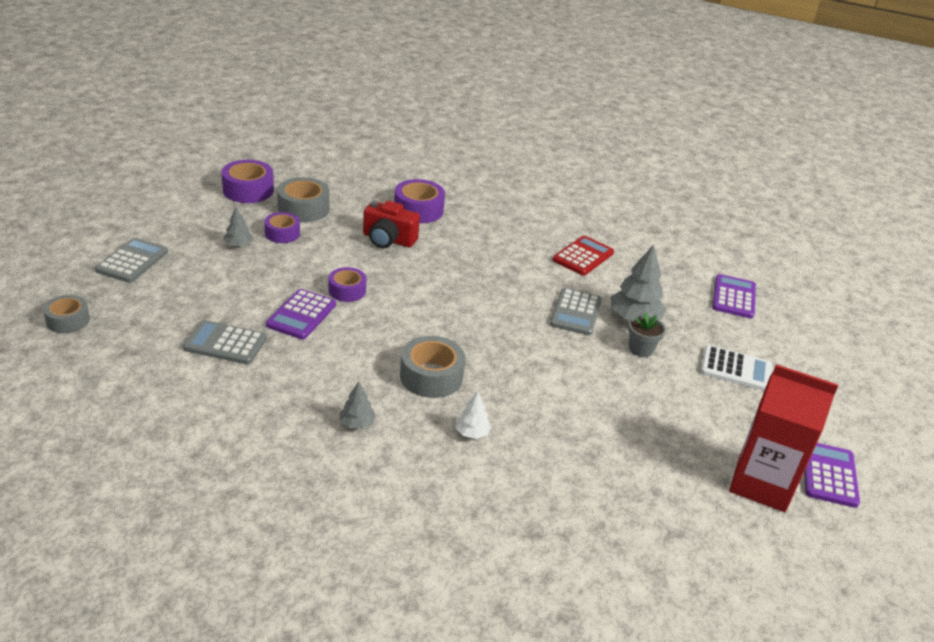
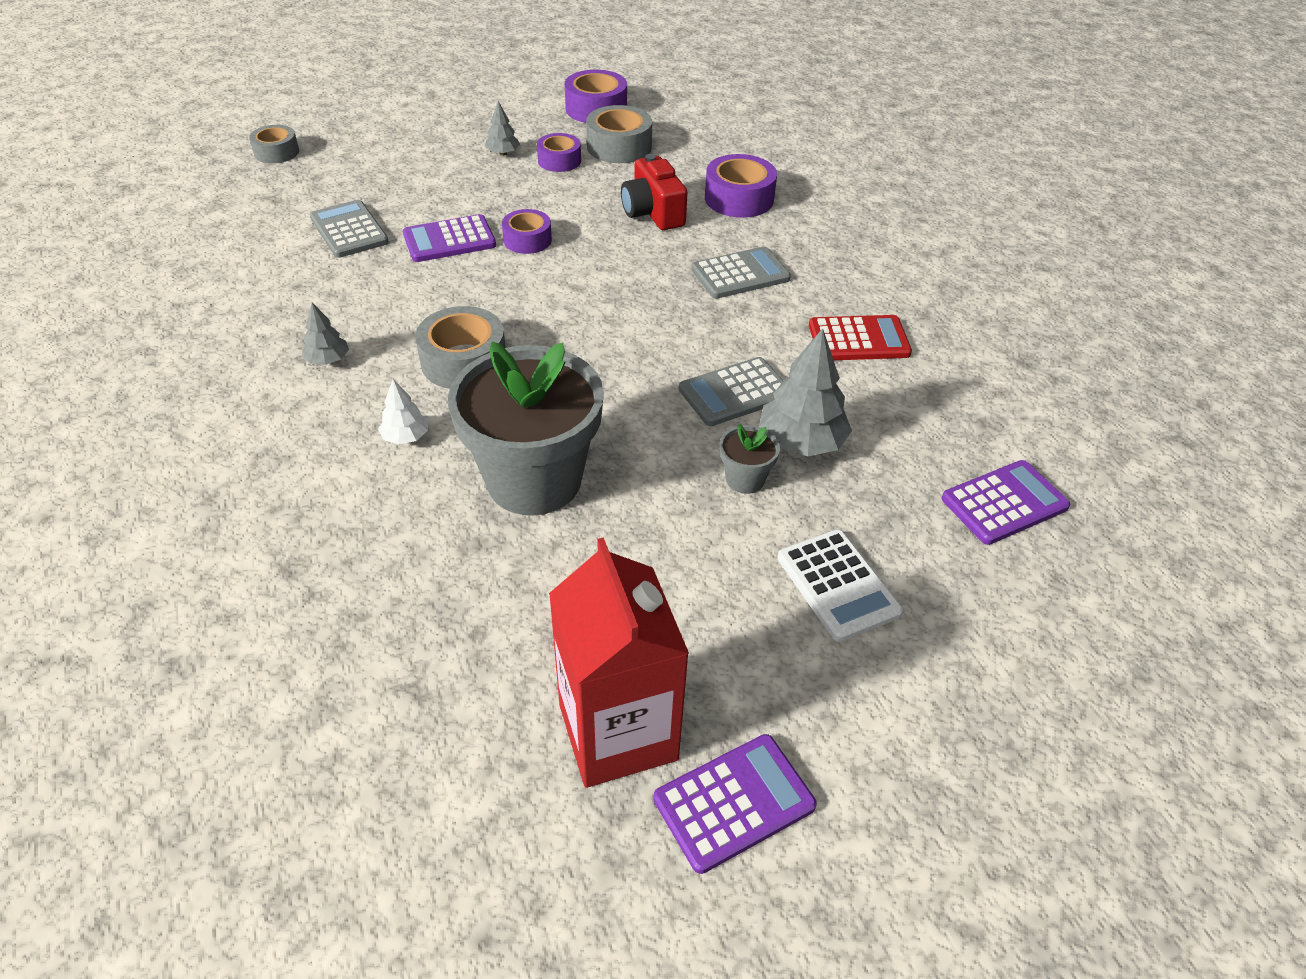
camera: 50 degrees right, 10 degrees up
(132, 261) = (397, 128): grey calculator -> grey calculator (740, 274)
(564, 410) = (534, 480): none -> grey flower pot

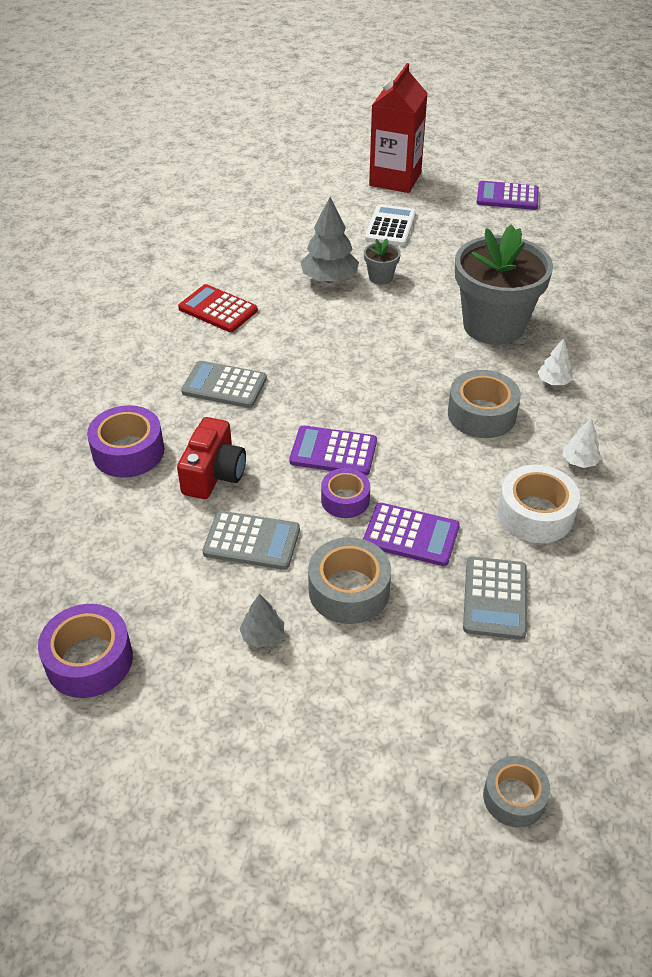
camera: 140 degrees left, 0 degrees up
(328, 360) = (579, 461): grey tree -> white tree
(349, 297) = (535, 514): none -> white tape
(559, 160) = (219, 589): purple tape -> none
(618, 732) = (534, 228): red carton -> red carton (395, 179)
(619, 147) = (142, 577): grey tape -> grey tape (349, 590)
(735, 392) = (332, 316): grey calculator -> grey calculator (251, 541)
(1004, 503) = (272, 217): purple calculator -> purple calculator (333, 451)

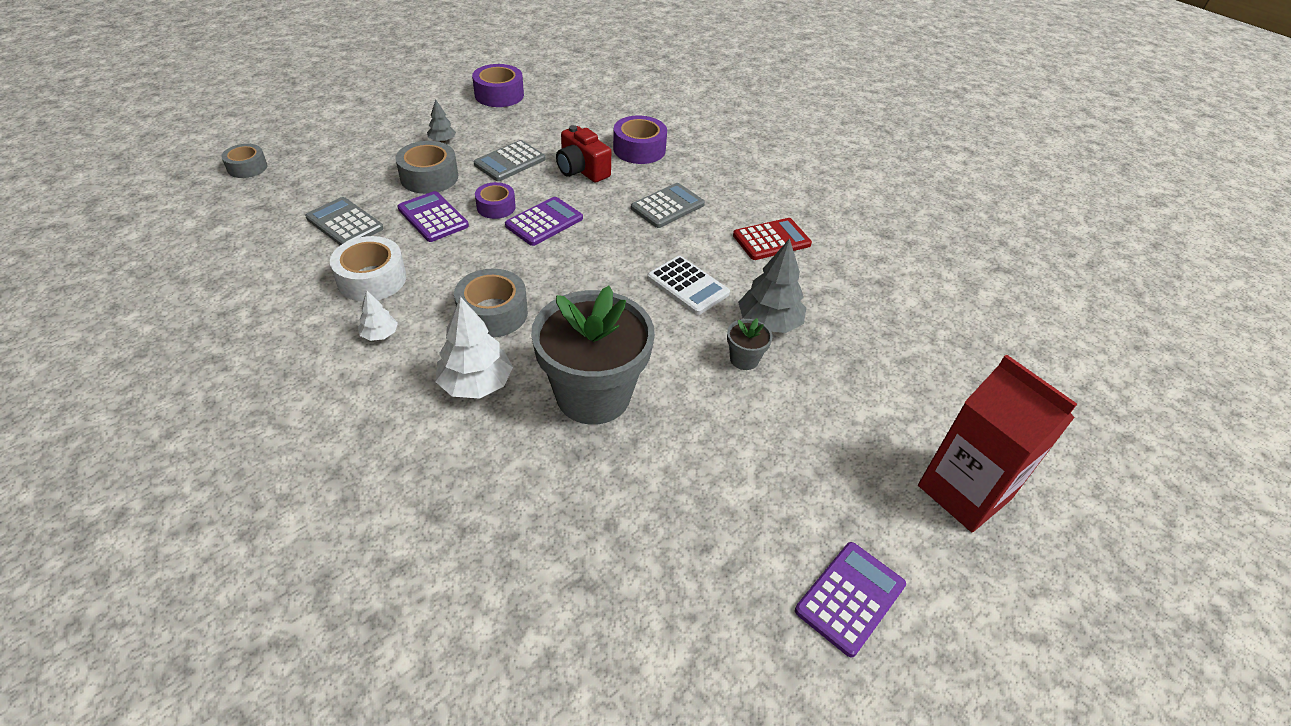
camera: 120 degrees right, 0 degrees up
(390, 226) = (842, 421): white calculator -> white calculator (687, 286)
(411, 535) = (433, 217): purple calculator -> purple calculator turned 90 degrees clockwise
(553, 381) = (476, 384): white tree -> white tree, size x1.87

